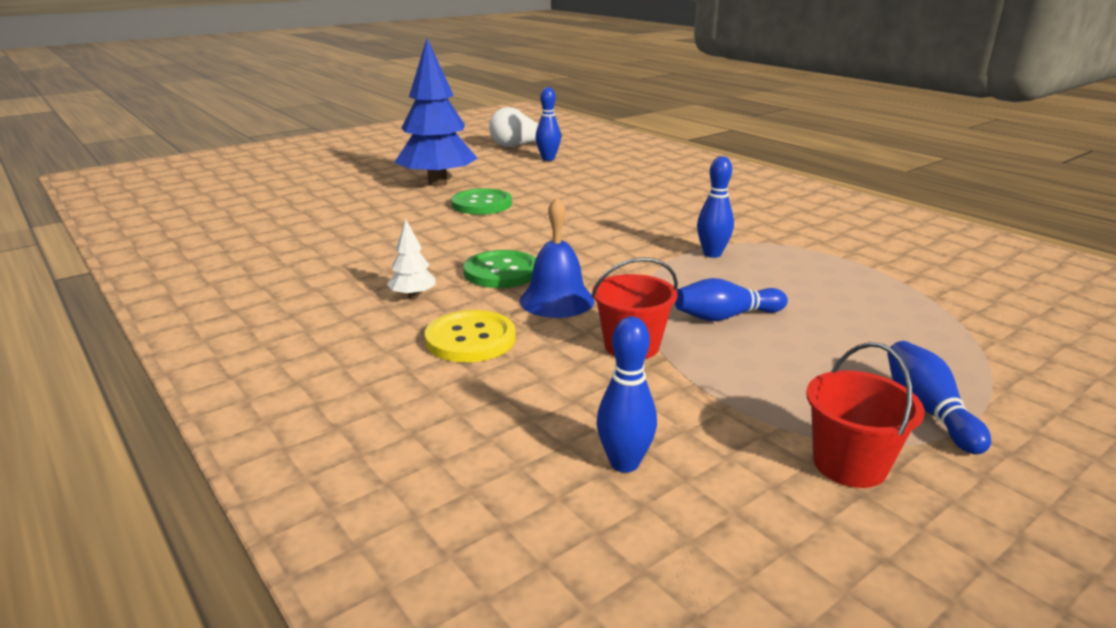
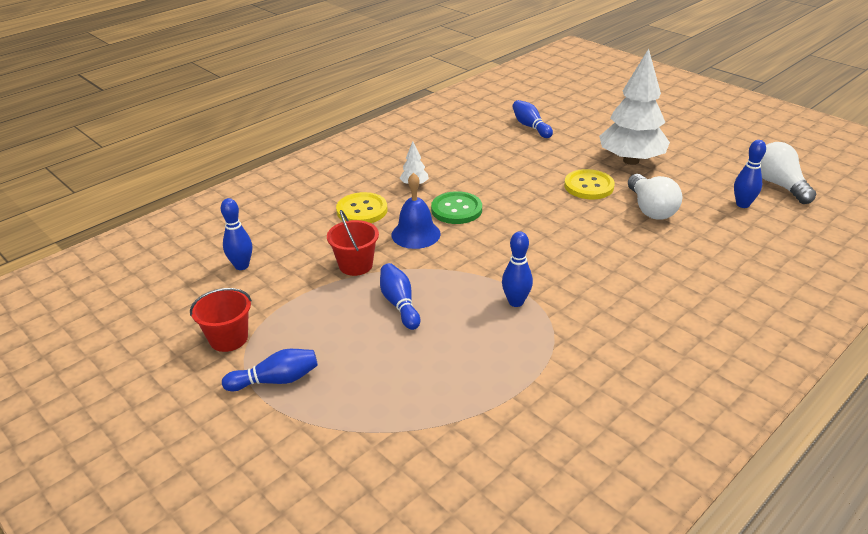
camera: 85 degrees right, 10 degrees up
(304, 217) = (530, 126): none -> blue bowling pin
(437, 183) = (631, 161): blue tree -> white tree
(481, 204) = (589, 186): green button -> yellow button
(542, 186) = (650, 209): none -> white light bulb

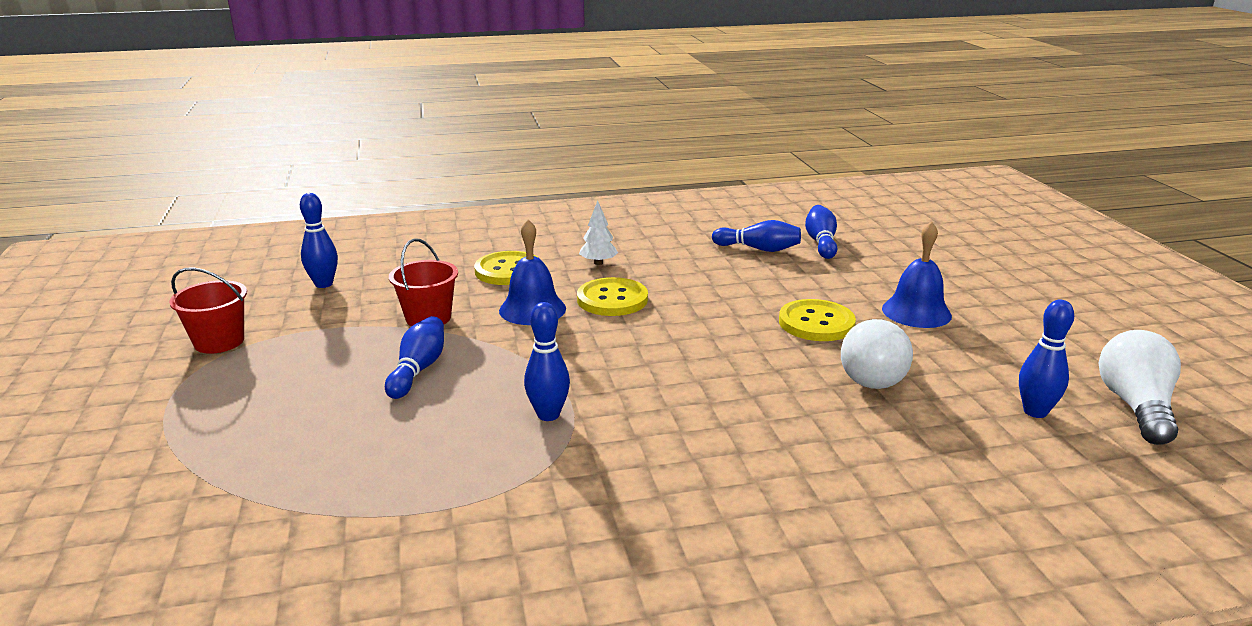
camera: 30 degrees right, 10 degrees down
(276, 380) = (201, 394): blue bowling pin -> blue bowling pin (758, 249)
(456, 209) = (612, 299): green button -> yellow button
(631, 161) = (916, 312): white tree -> blue bell

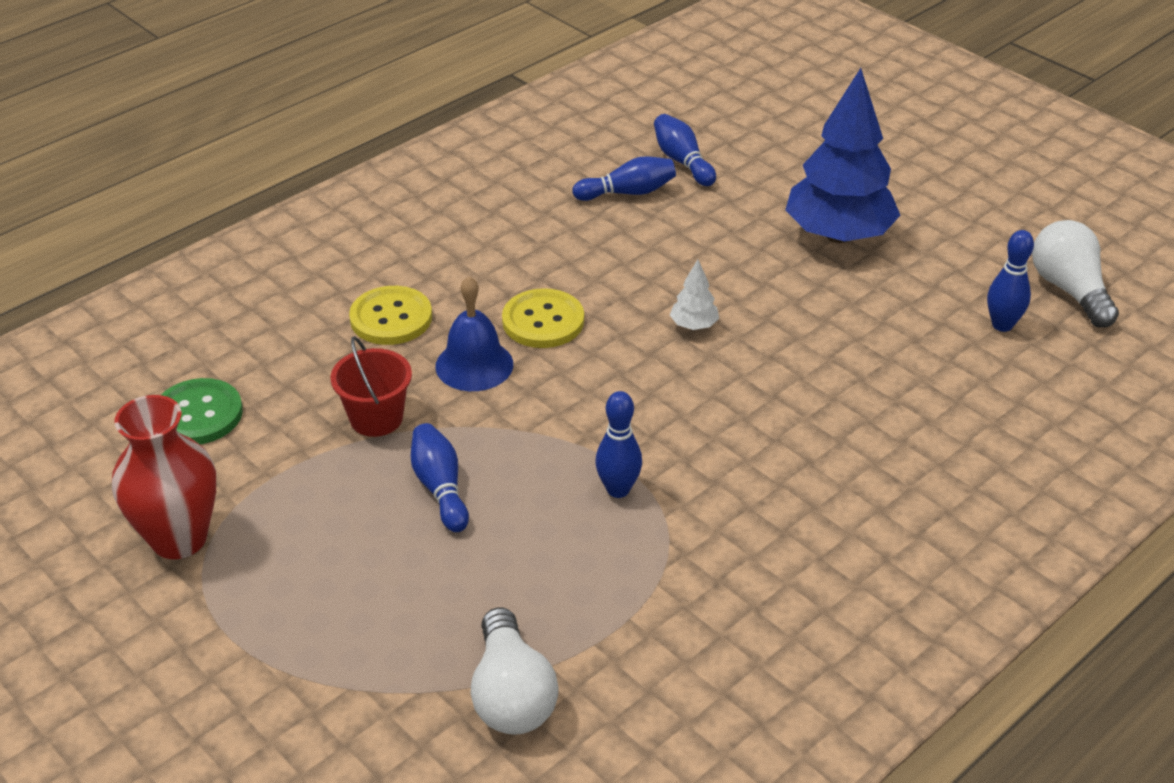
camera: 30 degrees left, 15 degrees up
(219, 342) = (179, 539): red bucket -> red vase
(324, 284) = (198, 414): blue bowling pin -> green button
(598, 263) = (479, 271): white tree -> white tree (693, 325)
(816, 323) = (761, 283): yellow button -> none
(873, 373) = (853, 329): white light bulb -> white light bulb (511, 694)
(916, 312) = (838, 235): blue bell -> blue tree

